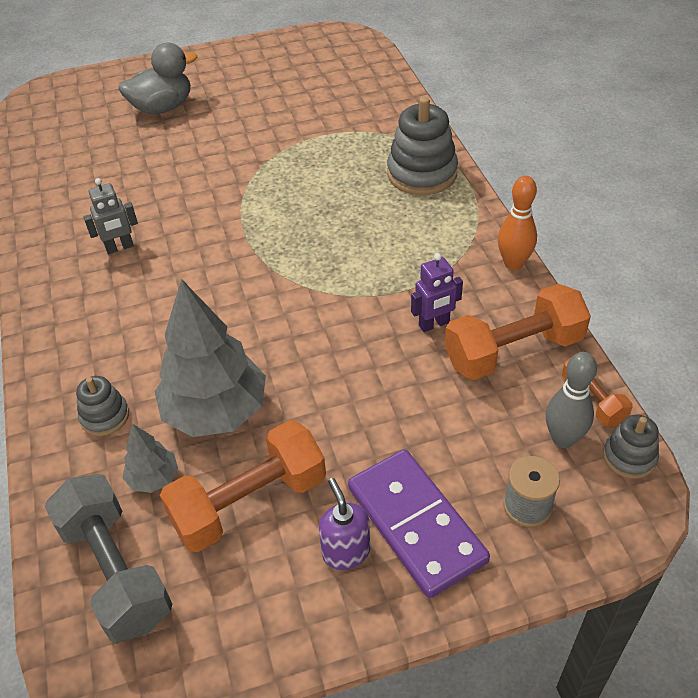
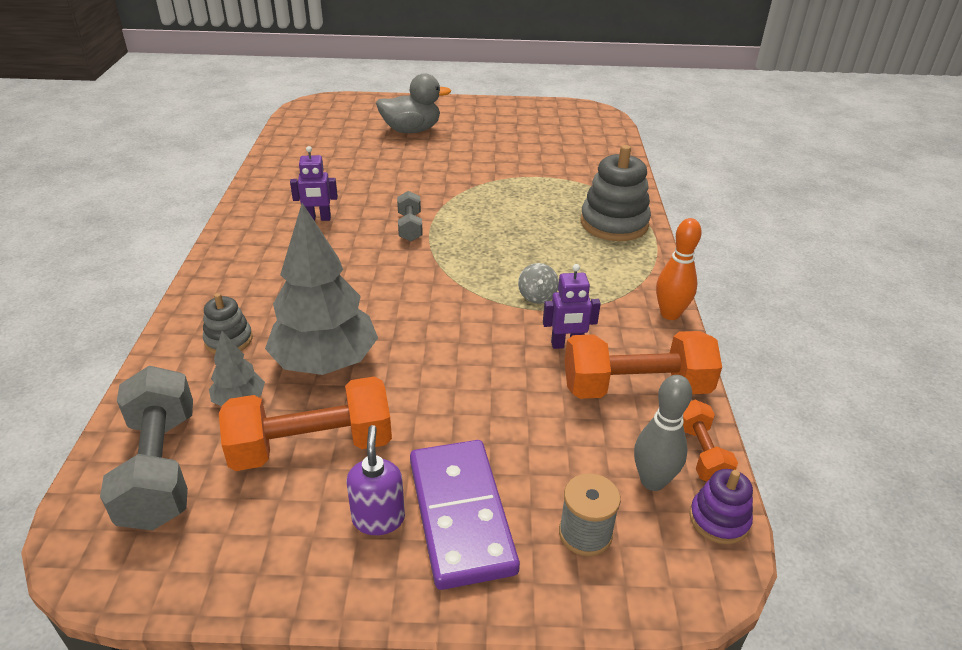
camera: 15 degrees right, 10 degrees down
(120, 248) = (318, 219): grey robot -> purple robot
(221, 232) = (410, 227): none -> grey dumbbell
(384, 278) = (537, 296): none -> grey spinning top
(629, 457) = (719, 519): grey stacking toy -> purple stacking toy

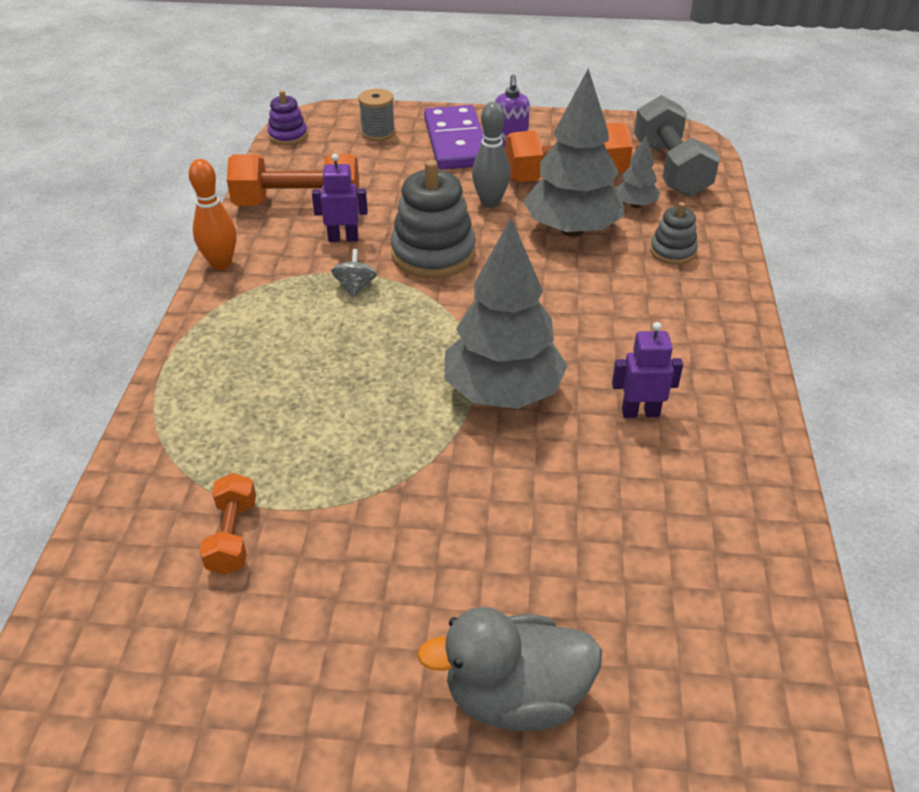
camera: 175 degrees left, 5 degrees up
(410, 227) = (503, 393): grey dumbbell -> grey tree
(614, 223) = (205, 391): grey stacking toy -> grey stacking toy (433, 254)
(652, 481) = (320, 153): grey bowling pin -> grey bowling pin (490, 202)
(701, 454) = (274, 164): orange dumbbell -> orange dumbbell (232, 536)

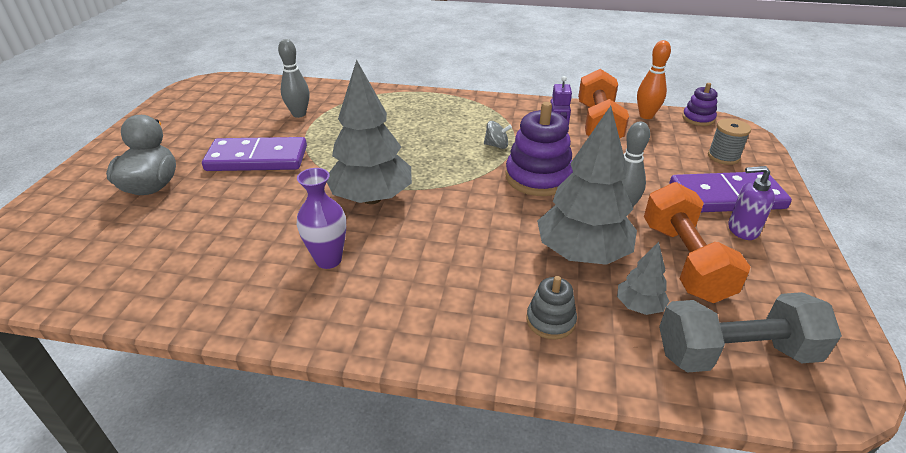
camera: 95 degrees right, 5 degrees down
(221, 264) = (523, 102): orange bowling pin -> orange bowling pin (646, 116)
(232, 536) = (299, 114): orange dumbbell -> grey bowling pin
(405, 557) = (257, 158): none -> purple domino
(433, 254) = (538, 177): grey stacking toy -> purple stacking toy
(640, 412) = (328, 260): purple robot -> purple vase

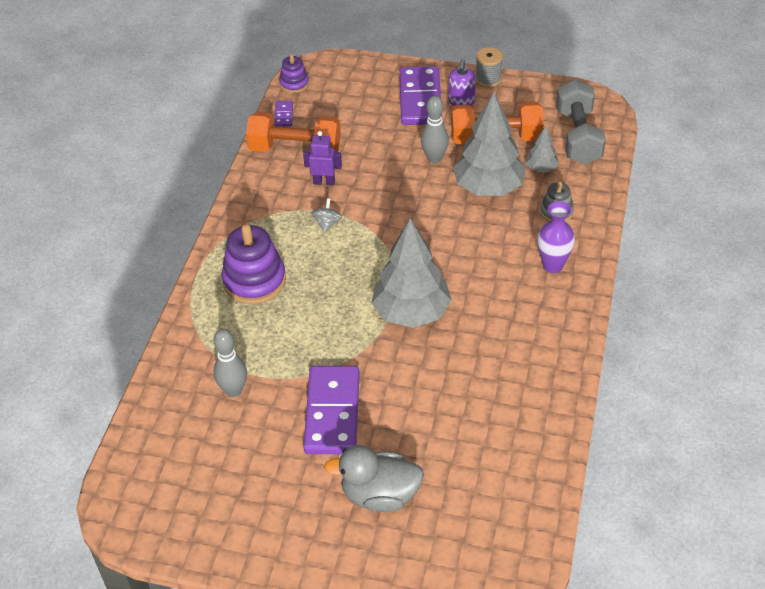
camera: 85 degrees left, 10 degrees up
(328, 260) = (497, 334): purple vase -> purple vase (552, 265)
(538, 177) = (385, 200): purple stacking toy -> purple stacking toy (254, 281)
(646, 116) = (283, 115): orange bowling pin -> purple domino
(723, 157) = (362, 85): grey spool -> grey spool (488, 79)

